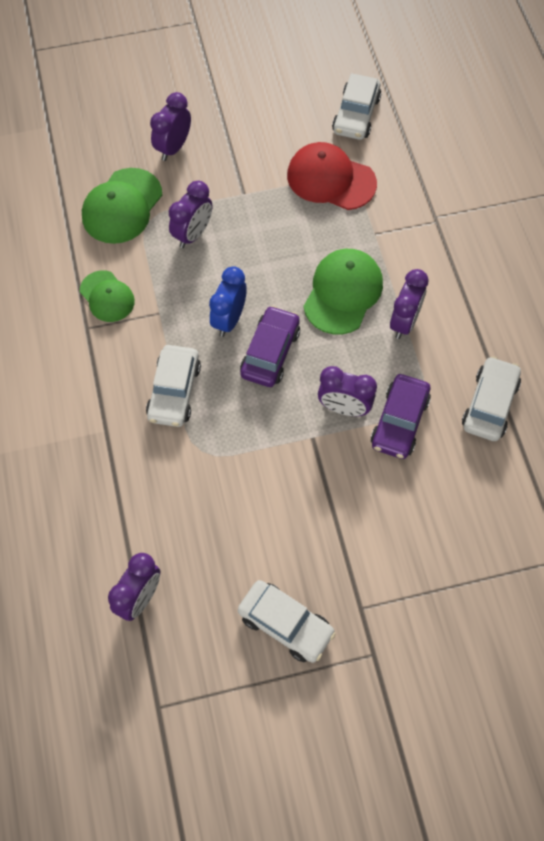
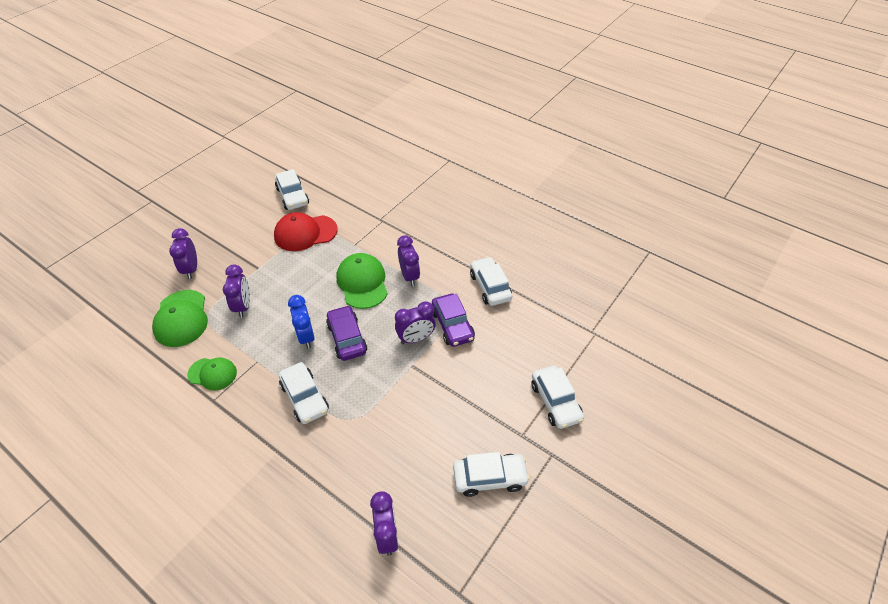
camera: 40 degrees left, 15 degrees down
(433, 601) = (555, 402): none -> white car

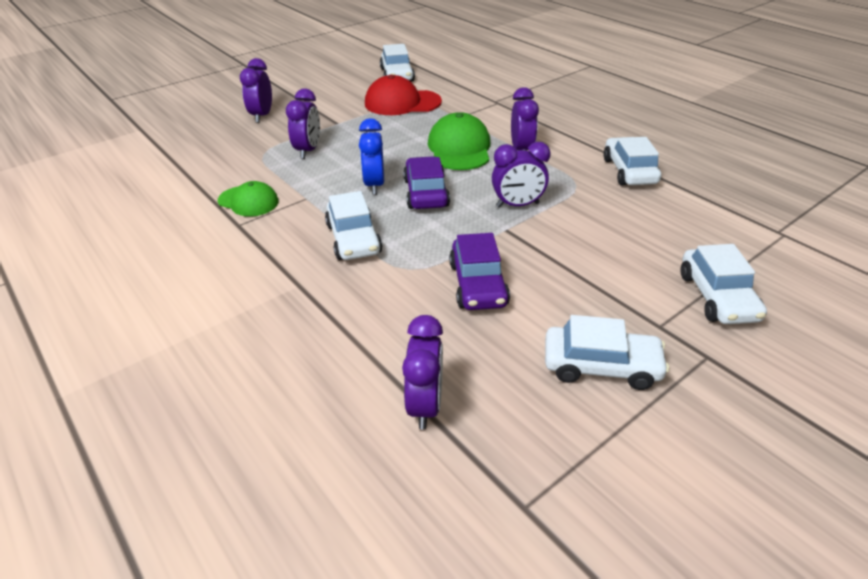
camera: 15 degrees right, 10 degrees down
(181, 318) = (233, 152): green cap -> none
(452, 325) = (570, 199): purple car -> purple car (478, 284)

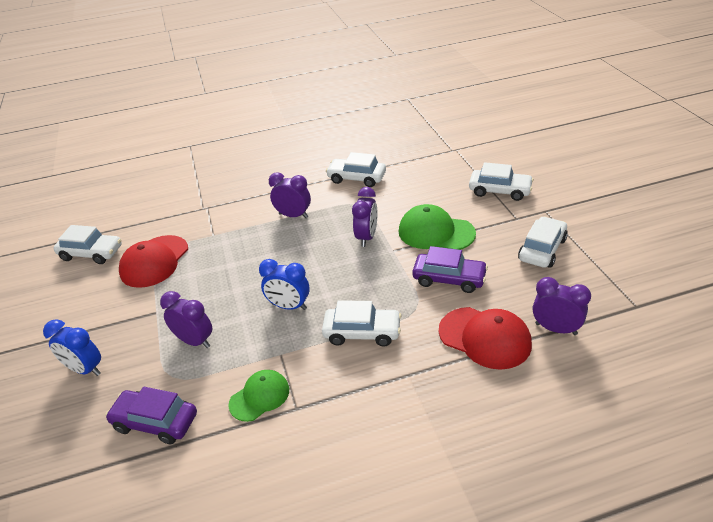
camera: 65 degrees left, 0 degrees up
(262, 116) = (85, 369): purple clock -> blue clock
(380, 335) = (485, 338): none -> red cap
(426, 193) = (321, 279): purple car -> purple car (155, 422)
(459, 148) = (266, 246): green cap -> green cap (436, 232)

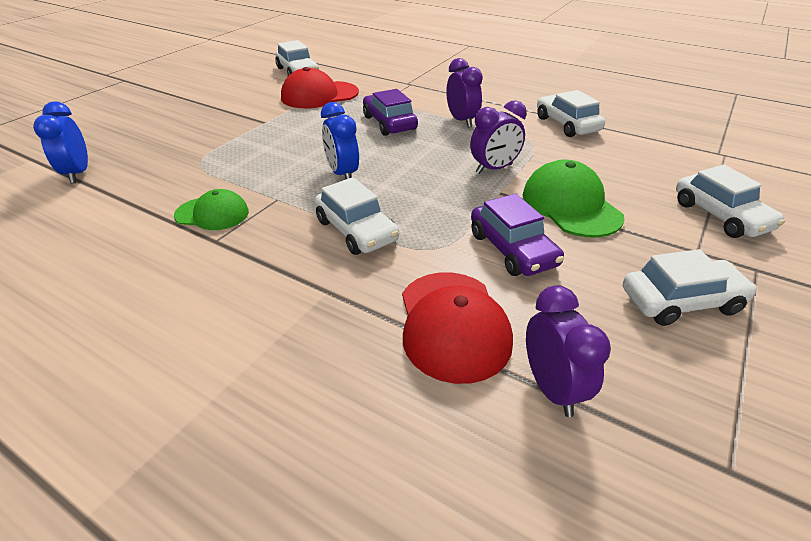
camera: 45 degrees right, 0 degrees up
(85, 369) = (176, 126): blue clock -> blue clock (78, 174)
(155, 422) = (142, 179): purple car -> purple car (389, 123)
(194, 341) = (249, 152): purple clock -> none

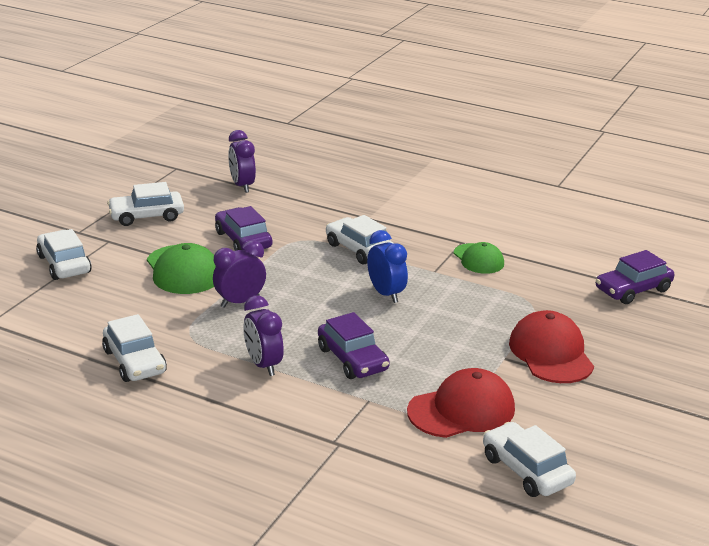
camera: 175 degrees right, 10 degrees down
(78, 174) = (633, 290): blue clock -> purple car
(212, 214) = (478, 259): green cap -> green cap turned 120 degrees counterclockwise
(453, 325) = (289, 205): red cap -> red cap (551, 353)

